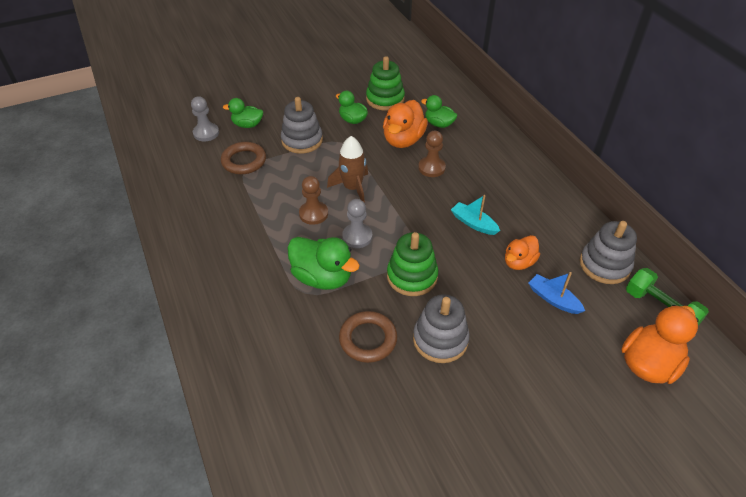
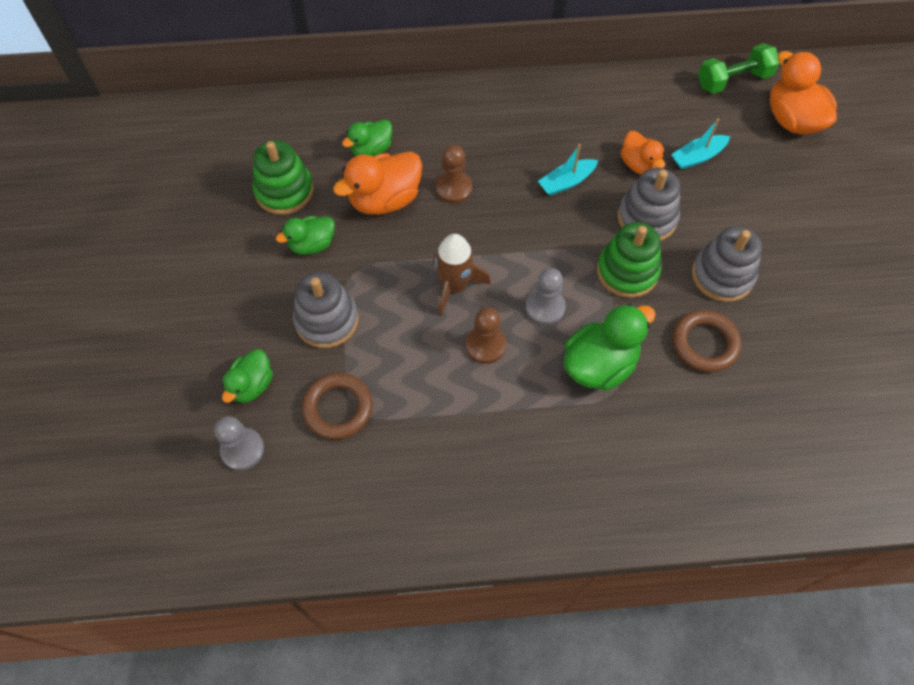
camera: 70 degrees left, 15 degrees up
(403, 140) = (385, 199): orange duck -> orange duck turned 105 degrees clockwise
(553, 299) = (697, 157): blue boat -> turquoise boat
(604, 265) = (666, 95): grey stacking toy -> grey stacking toy (647, 218)

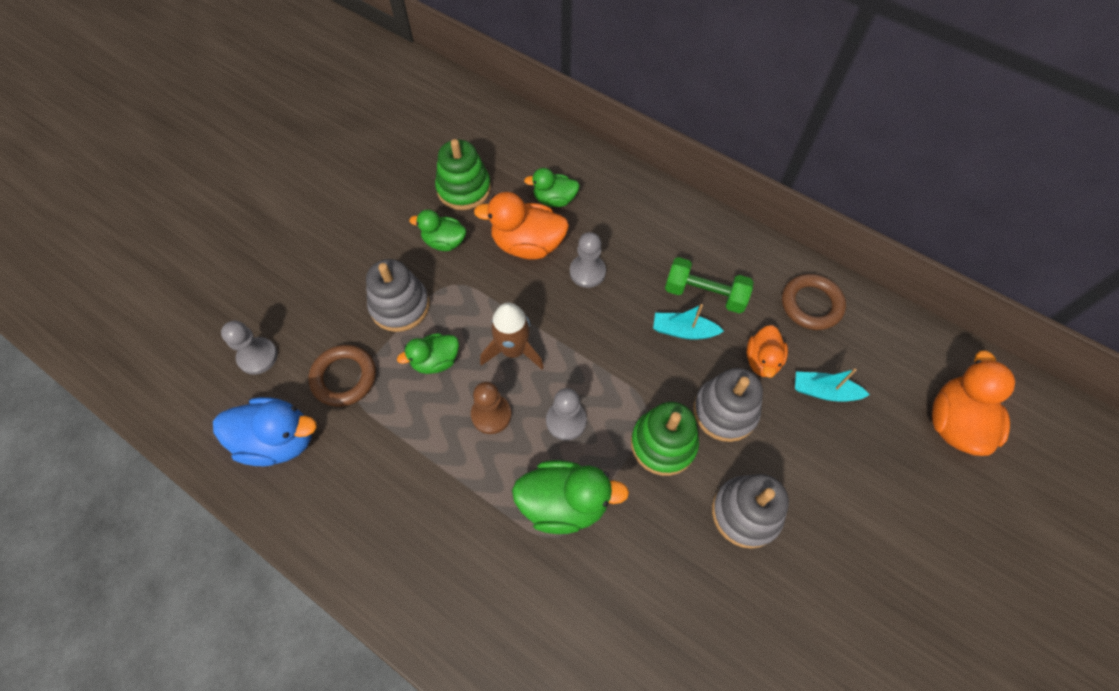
camera: 40 degrees right, 0 degrees up
(252, 385) = (307, 315): green duck -> green duck (435, 361)
(333, 496) = (279, 440): none -> blue duck
(453, 188) = (587, 272): brown pawn -> grey pawn
(704, 343) = (671, 560): brown ring -> brown ring (811, 304)
(733, 80) = (927, 347): green dumbbell -> green dumbbell (705, 294)

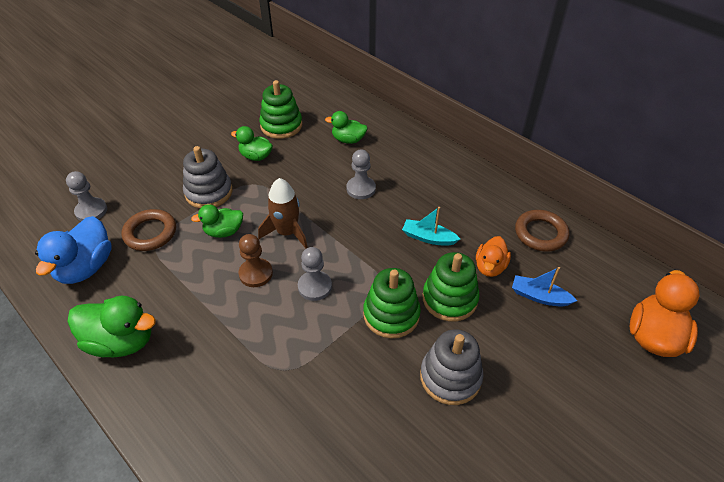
camera: 10 degrees right, 15 degrees down
(279, 440) = (86, 267): blue duck -> blue duck turned 90 degrees clockwise
(527, 245) = (319, 166): orange duck -> none
(564, 503) = (296, 345): green duck -> green duck (121, 341)
(705, 294) = (452, 215): green dumbbell -> none
(725, 411) = (449, 299): grey stacking toy -> green stacking toy
(824, 391) = (539, 296): turquoise boat -> blue boat

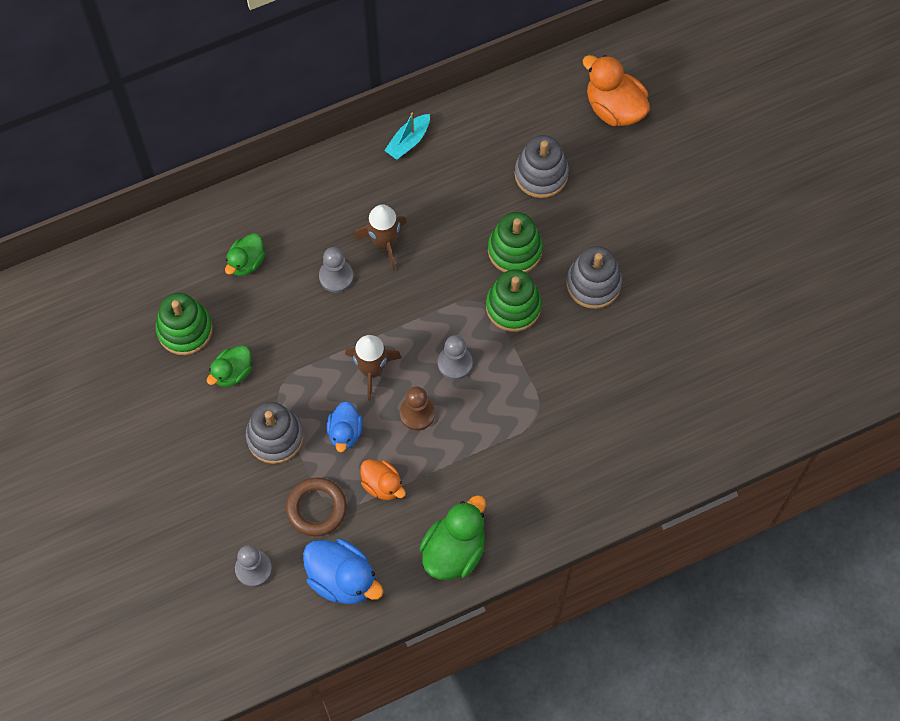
camera: 70 degrees left, 20 degrees up
(224, 232) = (345, 432): green duck -> blue duck
(406, 208) = (384, 243): none -> brown rocket
(428, 238) = (433, 238): turquoise boat -> turquoise boat (408, 141)
(490, 267) = (492, 199): orange duck -> orange duck (382, 485)
(539, 296) = (541, 174): blue boat -> grey stacking toy
(540, 233) = (469, 134): brown ring -> none

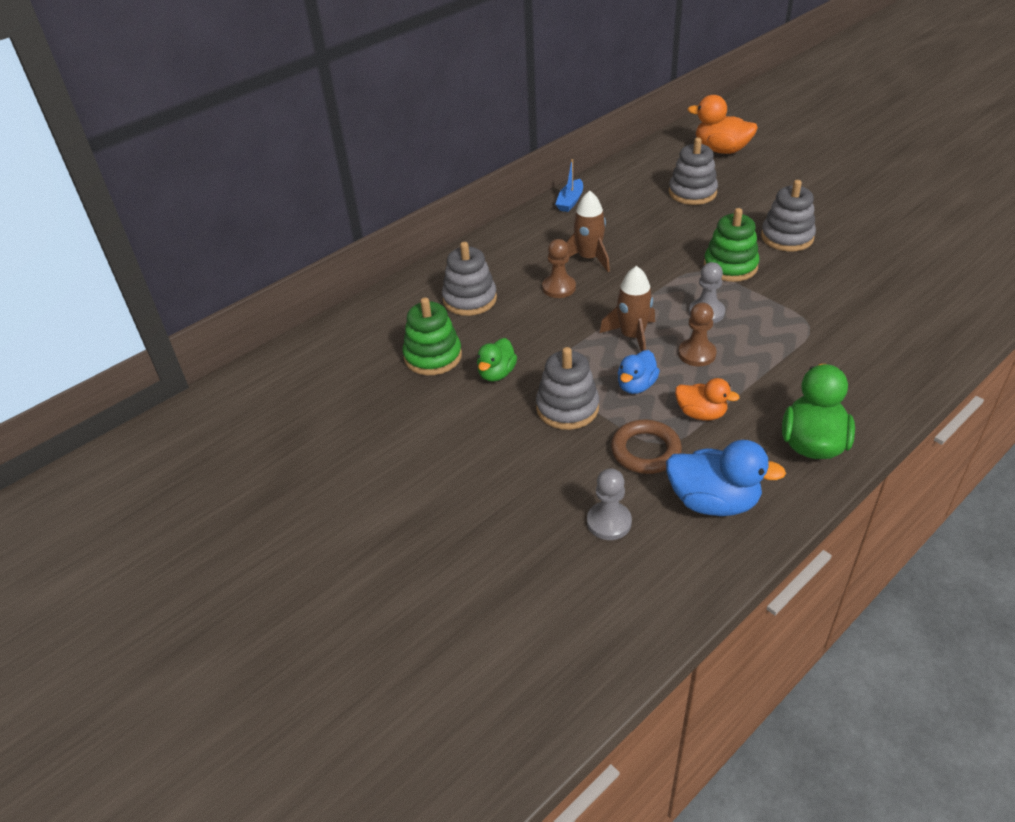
camera: 15 degrees left, 25 degrees down
(246, 262) = (470, 299): green duck -> grey stacking toy
(336, 276) = (559, 288): grey pawn -> brown pawn
(345, 432) = (636, 386): blue duck -> blue duck turned 45 degrees clockwise
(408, 141) = (570, 201): turquoise boat -> blue boat
(514, 250) = (704, 235): green stacking toy -> none

